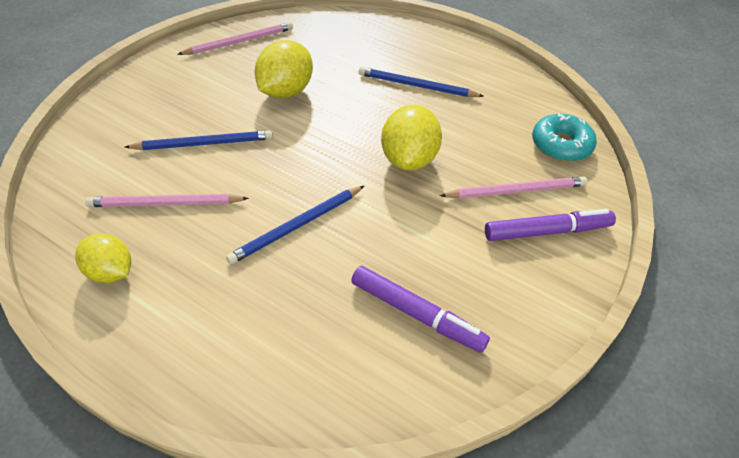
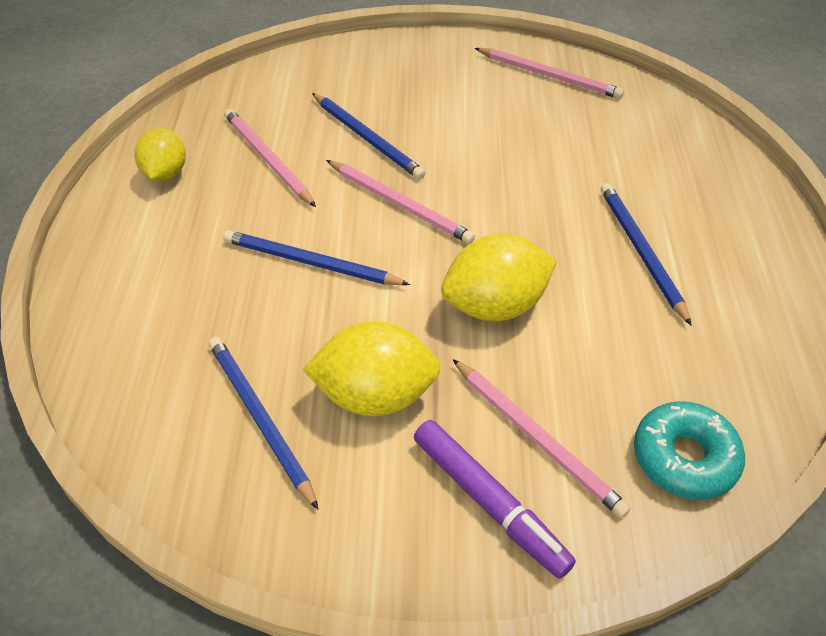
camera: 60 degrees right, 0 degrees up
(285, 158) = (400, 204): none -> pink pencil
(286, 91) = (505, 151): yellow lemon -> yellow lemon (375, 395)
(416, 313) = (260, 418): purple marker -> blue pencil

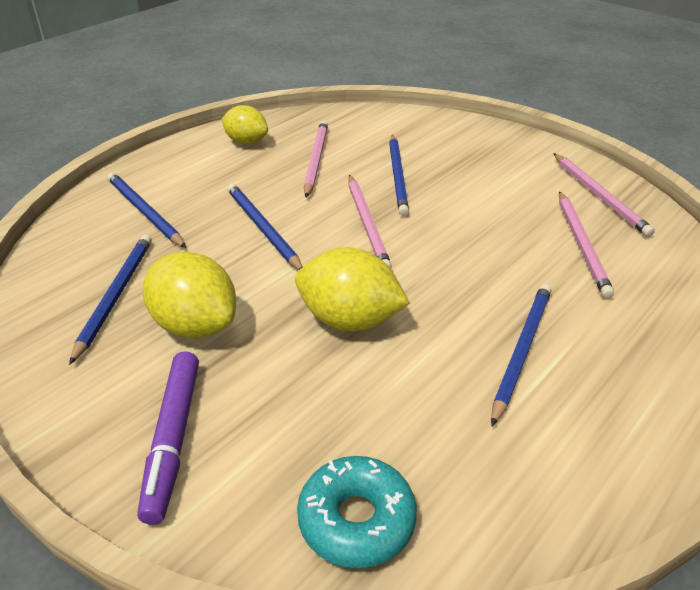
camera: 40 degrees right, 10 degrees down
(163, 314) = (144, 212): none -> blue pencil
(165, 173) = (246, 142): yellow lemon -> yellow lemon turned 75 degrees clockwise
(537, 438) = (261, 423): pink pencil -> pink pencil (582, 245)

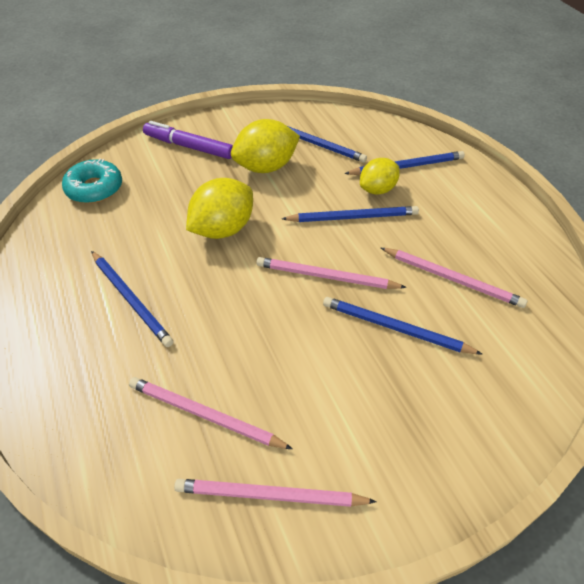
camera: 115 degrees right, 10 degrees up
(246, 142) = (507, 242): yellow lemon -> yellow lemon (377, 189)

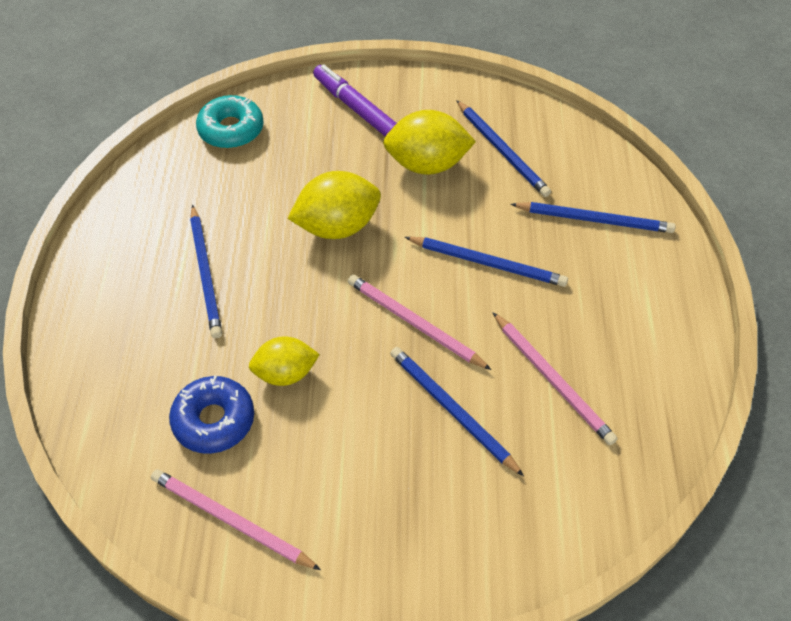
camera: 25 degrees right, 5 degrees up
(205, 415) = (214, 420): pink pencil -> blue donut
(377, 189) = (539, 238): yellow lemon -> yellow lemon (285, 373)

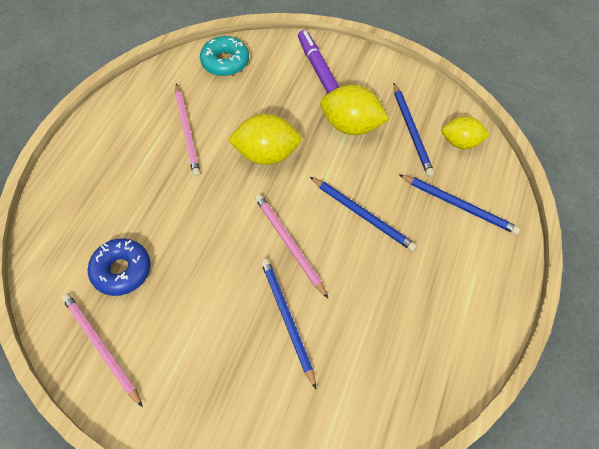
camera: 20 degrees right, 5 degrees up
(206, 273) = (162, 162): blue pencil -> none
(285, 373) = (183, 252): yellow lemon -> yellow lemon (461, 142)
(552, 380) = (371, 321): pink pencil -> pink pencil (187, 131)

